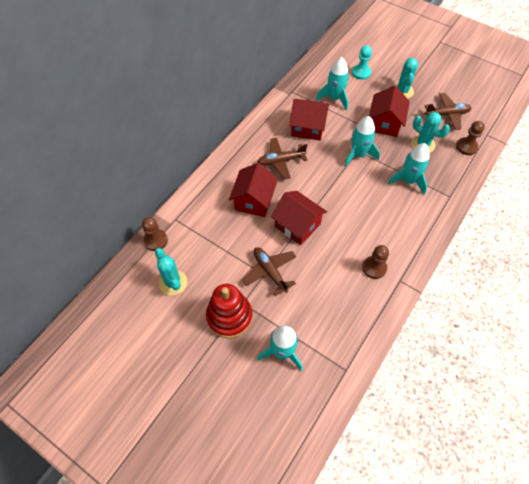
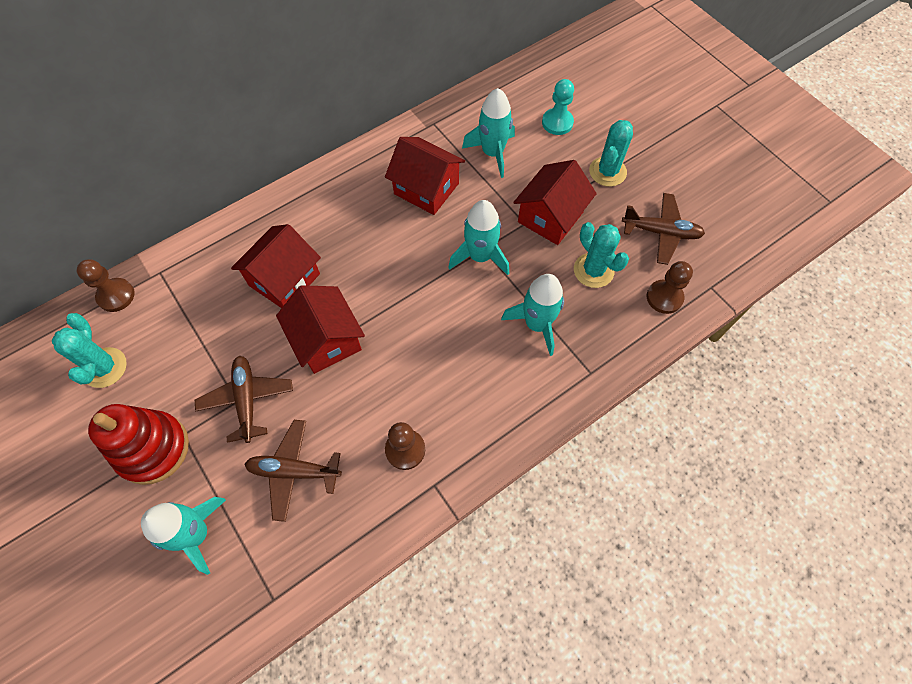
camera: 20 degrees right, 5 degrees up
(281, 161) = (357, 230): brown plane -> brown plane (294, 471)

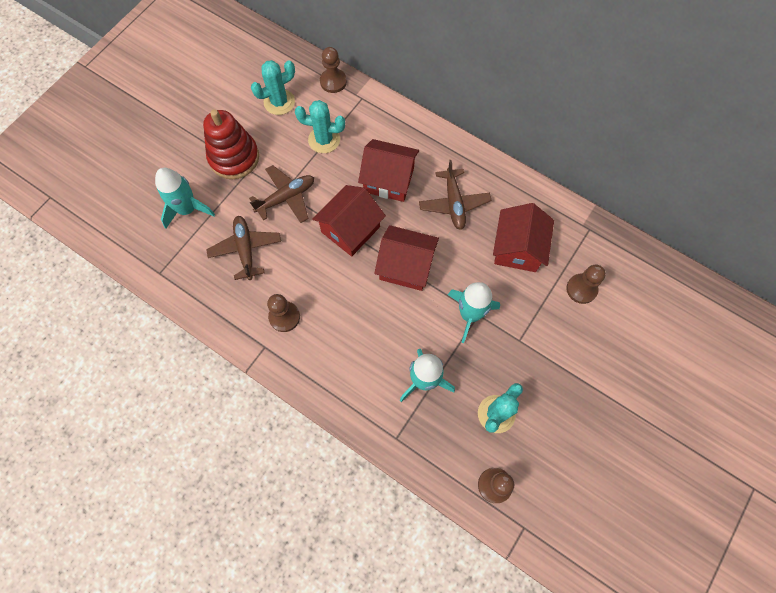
camera: 70 degrees right, 5 degrees up
(492, 153) = (581, 289): turquoise rocket -> brown pawn
(550, 217) = (535, 360): red house -> red house (406, 266)
(557, 123) = (646, 335): turquoise pawn -> none
(607, 172) = (611, 397): turquoise cactus -> turquoise cactus (324, 140)
(661, 232) = (564, 466): brown plane -> brown plane (454, 203)

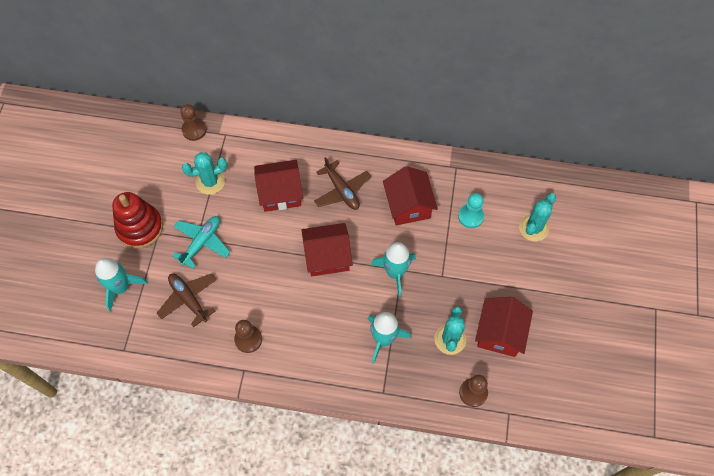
camera: 25 degrees left, 5 degrees down
(279, 102) = (156, 165): turquoise cactus -> turquoise cactus (533, 228)
(286, 198) = (202, 242): brown plane -> turquoise plane
(350, 229) = (268, 246): red house -> red house (500, 333)
(581, 289) = (470, 216): brown pawn -> turquoise pawn

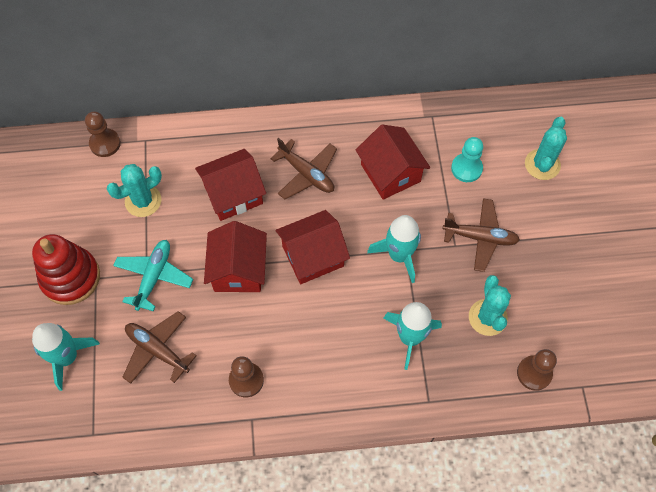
camera: 15 degrees left, 0 degrees up
(464, 274) = (480, 237): none -> brown plane
(500, 333) = (542, 295): red house -> red house (238, 269)

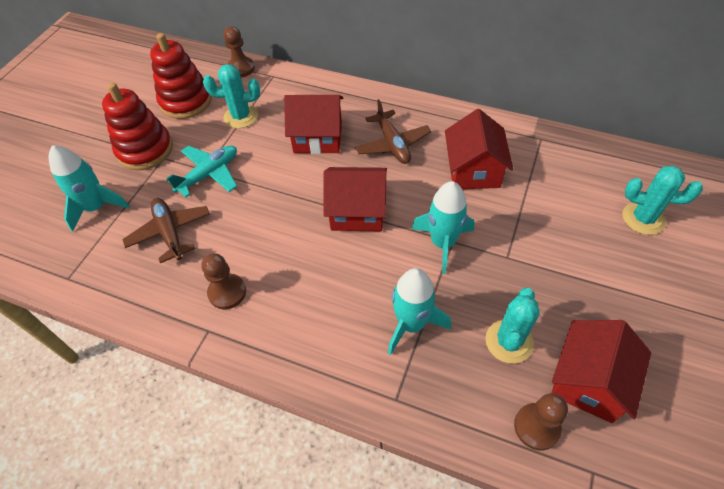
camera: 30 degrees right, 10 degrees down
(73, 206) = (186, 101): none -> red stacking toy
(238, 269) = (283, 196): red house -> red house (589, 381)
(466, 168) = (555, 193): turquoise pawn -> none
(480, 237) = (539, 260): brown plane -> none
(542, 164) = (643, 218): turquoise cactus -> turquoise cactus turned 60 degrees clockwise

